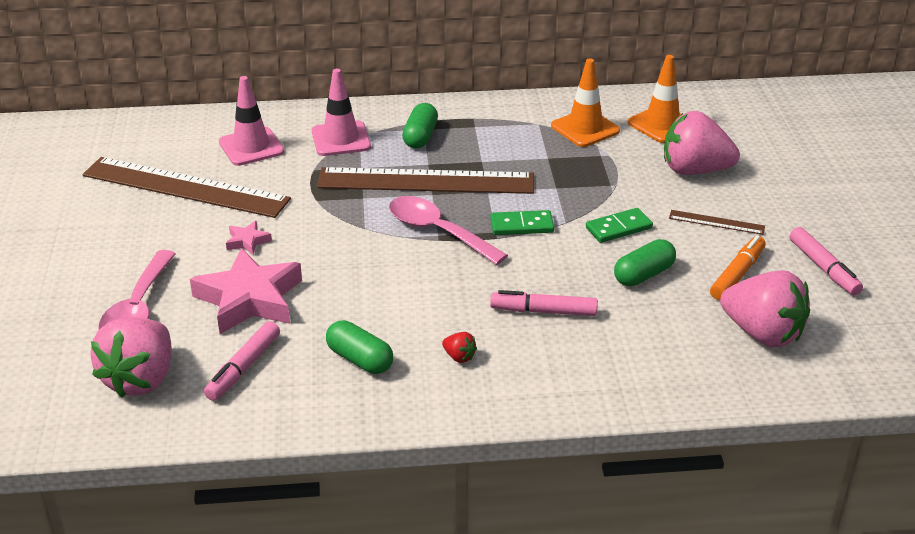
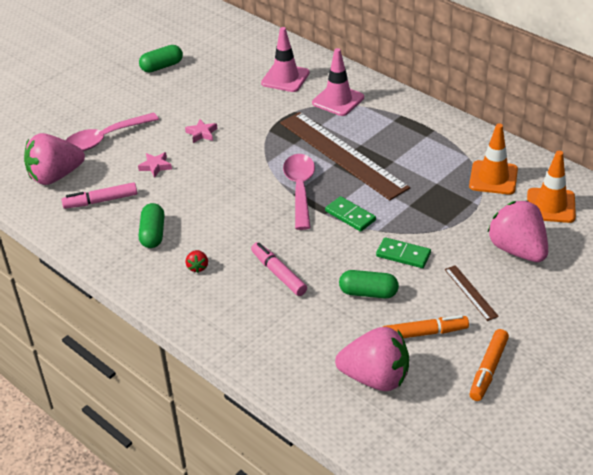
camera: 50 degrees right, 5 degrees up
(185, 187) = (219, 84): brown ruler -> none
(249, 299) = (155, 166): pink star -> pink star, size x0.44
(420, 137) = (384, 124): green capsule -> green capsule (162, 66)
(762, 333) = (375, 378): pink strawberry -> pink strawberry turned 75 degrees counterclockwise
(823, 268) = (488, 370): pink marker -> orange marker

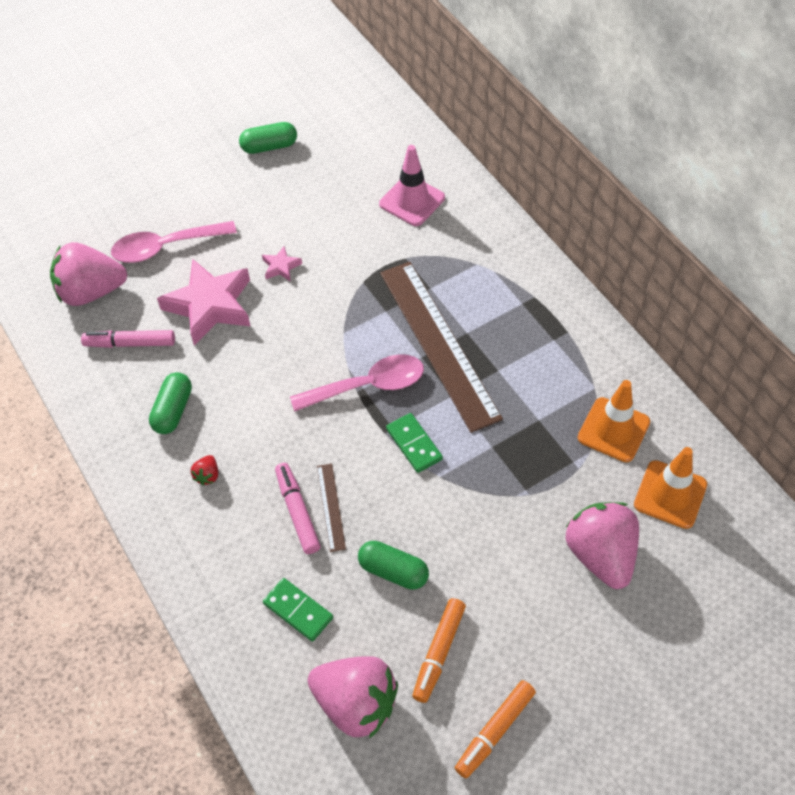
camera: 15 degrees right, 15 degrees up
(155, 166) = (210, 306): pink star -> pink star, size x2.28
(300, 189) = (368, 385): pink spoon -> pink spoon turned 60 degrees clockwise
(338, 100) = (464, 253): pink traffic cone -> none
(403, 255) = (456, 523): green domino -> green domino (298, 611)
(425, 333) = (438, 653): orange marker -> orange marker turned 105 degrees clockwise
(471, 292) = (517, 606): brown ruler -> brown ruler (331, 507)

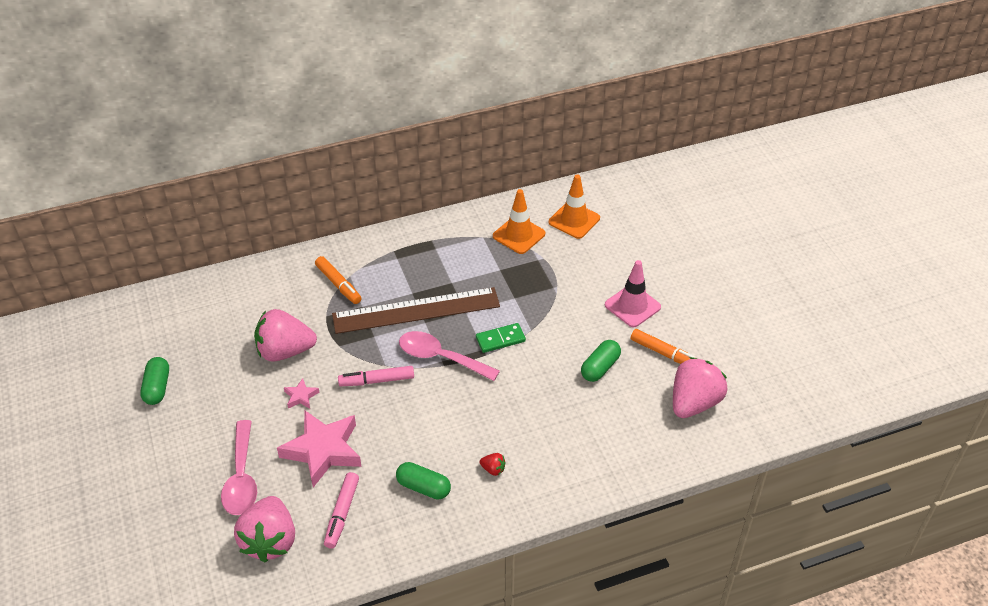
camera: 80 degrees left, 10 degrees down
(297, 511) = (539, 415): pink marker -> pink marker (376, 380)
(298, 611) = (620, 426): green domino -> none
(331, 507) = (540, 395): brown ruler -> none
(368, 385) = (440, 357): pink spoon -> pink spoon turned 60 degrees counterclockwise
(412, 201) = (269, 302): pink traffic cone -> pink traffic cone (632, 306)
(494, 731) = (721, 335): orange marker -> orange marker (338, 284)
(601, 555) = (609, 261): pink strawberry -> pink strawberry (285, 351)

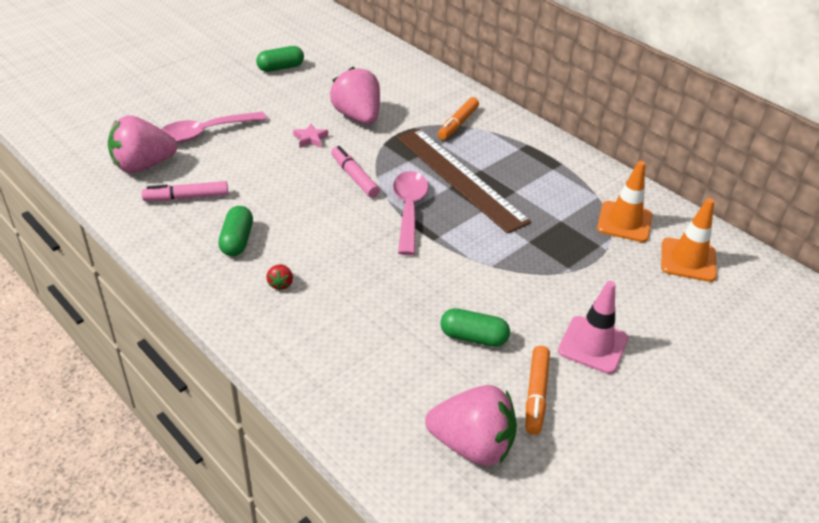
camera: 65 degrees right, 5 degrees down
(323, 451) = (254, 167): pink star -> none
(500, 339) = (461, 245): green domino -> none

